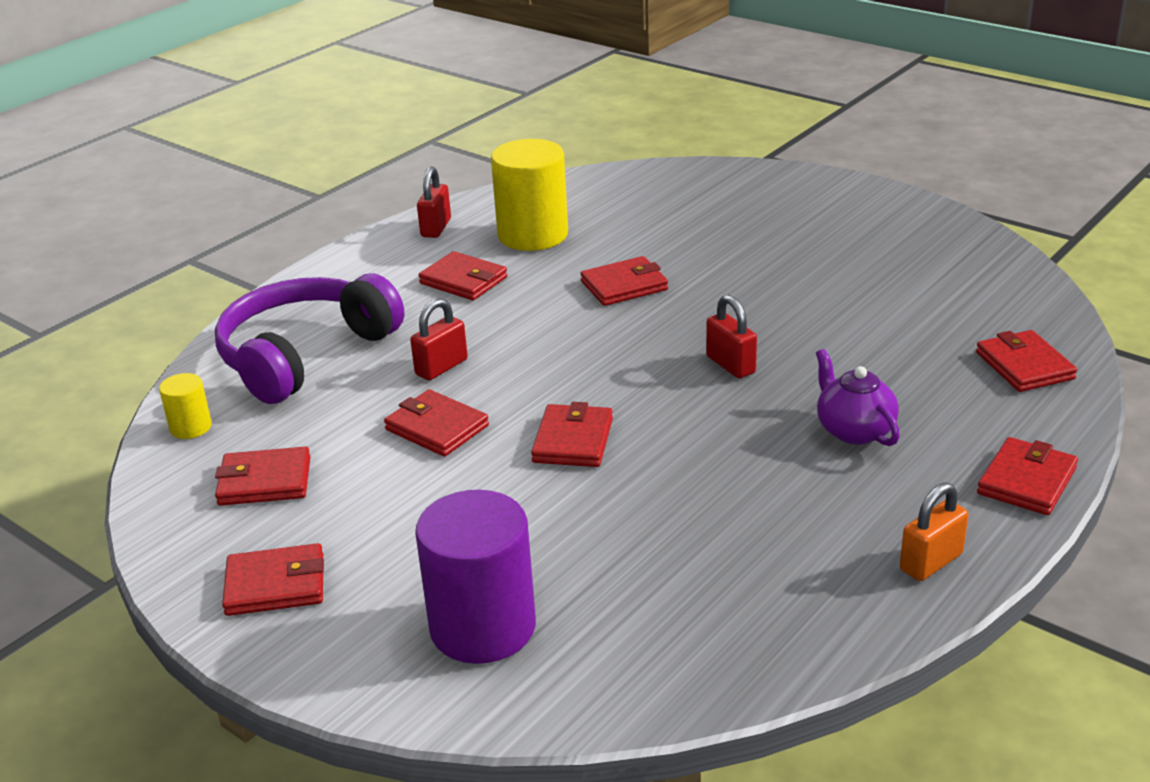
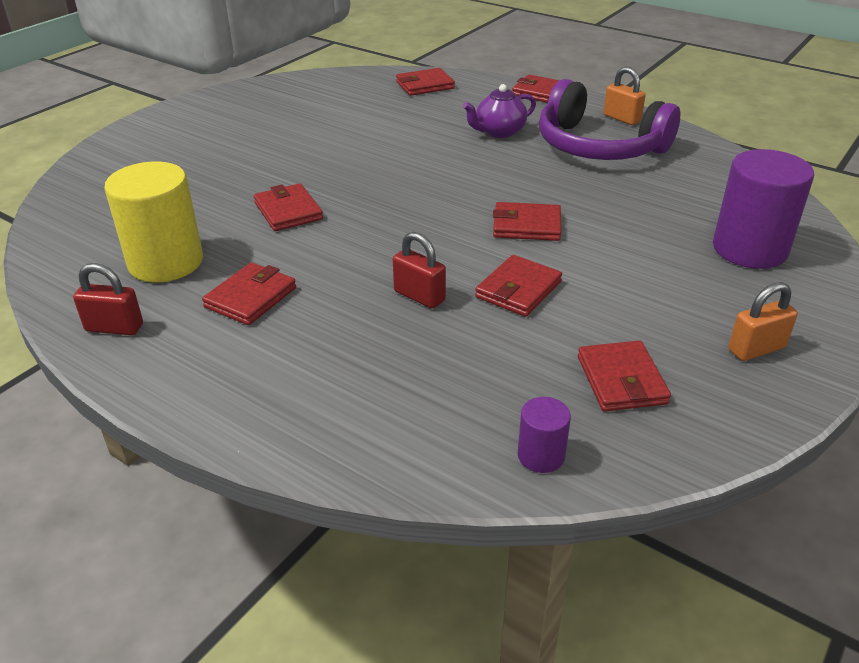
camera: 95 degrees left, 5 degrees up
(191, 427) = (541, 456): yellow cylinder -> purple cylinder
(275, 585) = (756, 349): red wallet -> orange padlock
(305, 355) = (391, 390): purple headphones -> purple headphones (598, 146)
(730, 365) = (420, 168): red padlock -> none

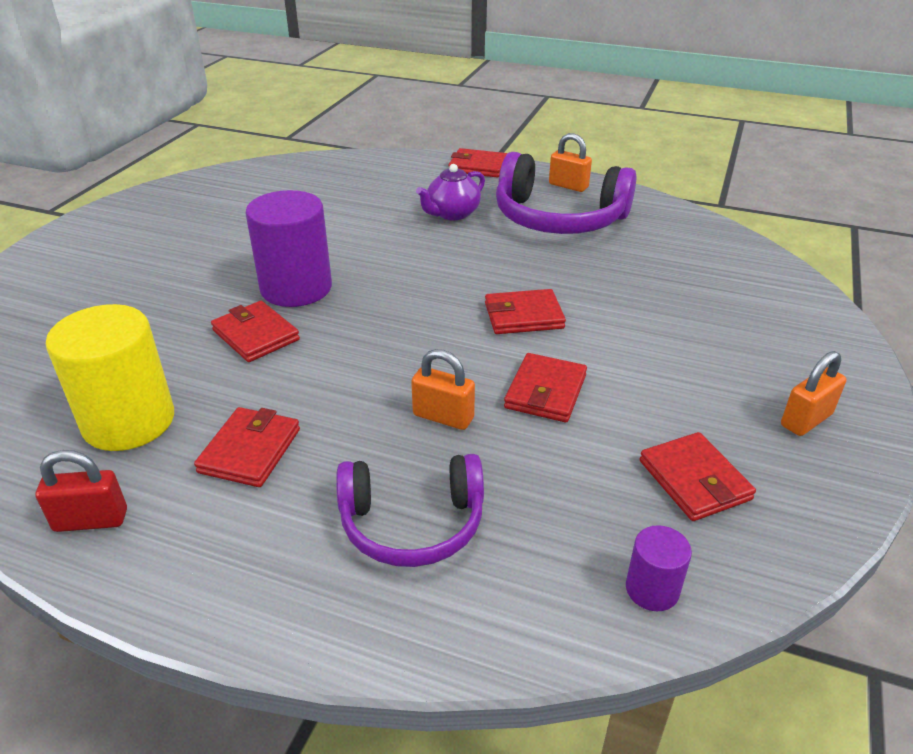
camera: 15 degrees left, 0 degrees up
(359, 371) = (412, 523): none -> purple headphones
(419, 296) = (443, 417): red padlock -> orange padlock
(425, 85) = (353, 170): red wallet -> none
(749, 249) = (750, 311): purple cylinder -> purple cylinder (296, 288)

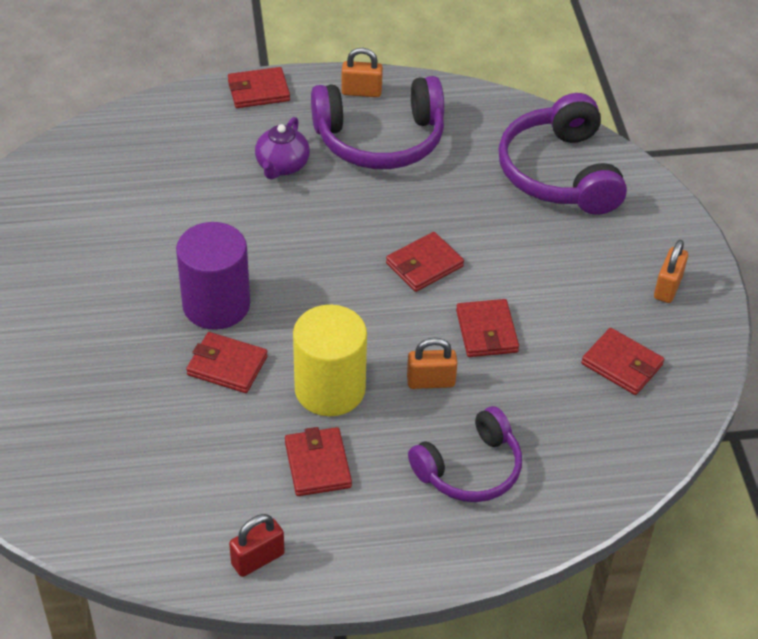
camera: 30 degrees left, 10 degrees up
(129, 421) = (204, 480): yellow cylinder -> yellow cylinder (330, 389)
(652, 589) = (635, 450): purple cylinder -> none
(730, 285) = (560, 173): none -> purple headphones

